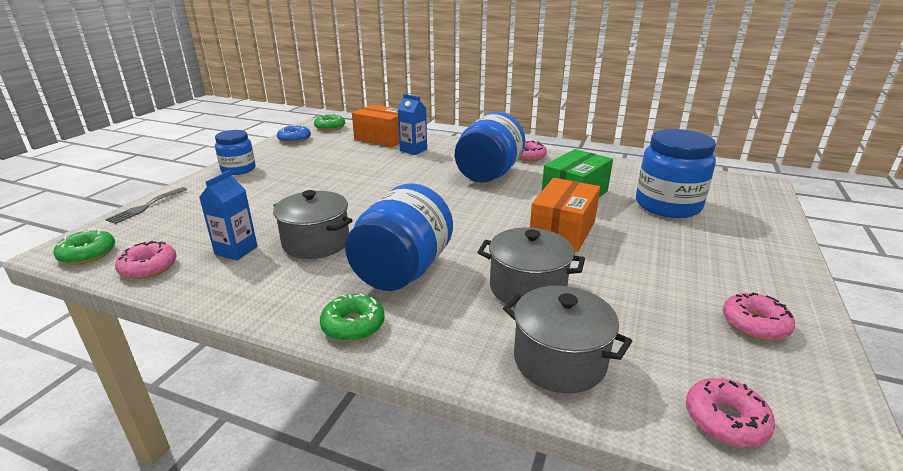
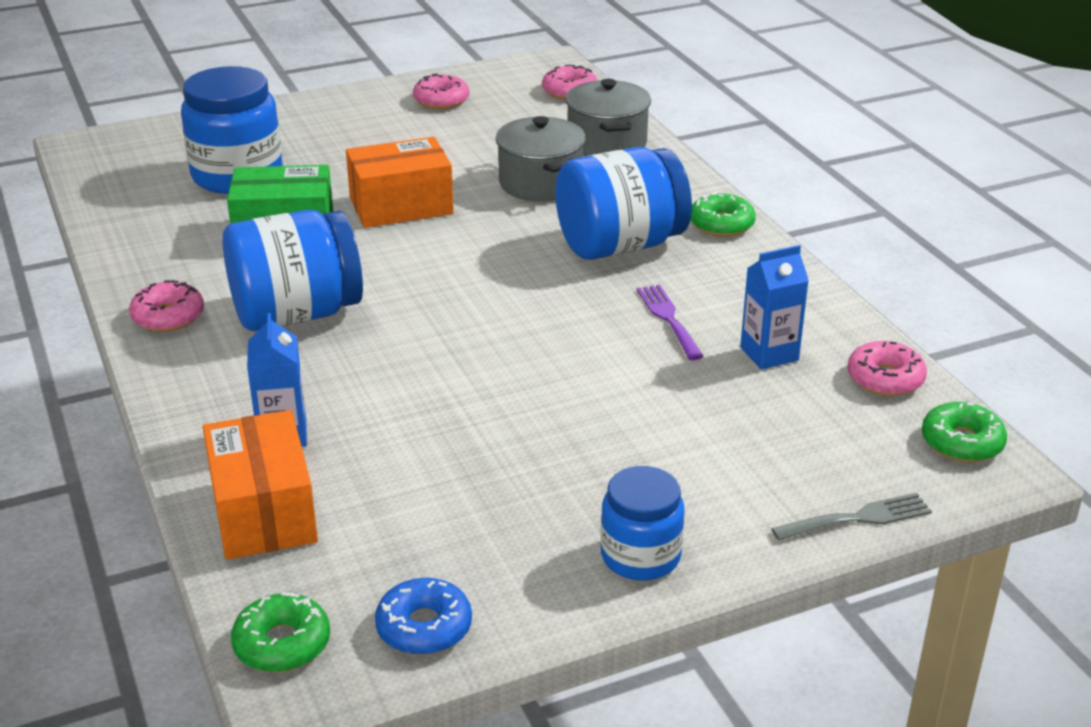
camera: 135 degrees left, 5 degrees up
(316, 243) = (668, 319): grey pot -> purple fork

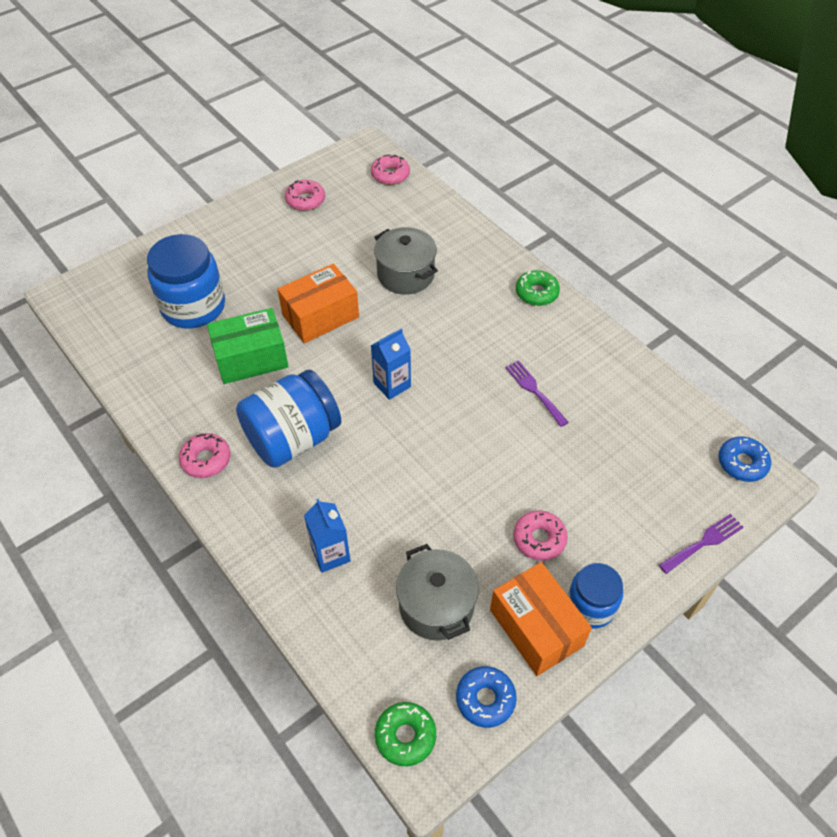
camera: 15 degrees left, 20 degrees up
(263, 511) = (347, 626): orange box -> orange box (536, 628)
(607, 143) = (435, 225): grey pot -> grey pot (436, 606)
(620, 245) = (479, 326): blue jar -> none
(769, 354) = (606, 410): blue carton -> blue carton (392, 385)
(858, 518) = (703, 542): grey fork -> purple fork
(885, 378) = (681, 417): pink donut -> pink donut (539, 539)
(962, 442) = (742, 463): green donut -> blue donut

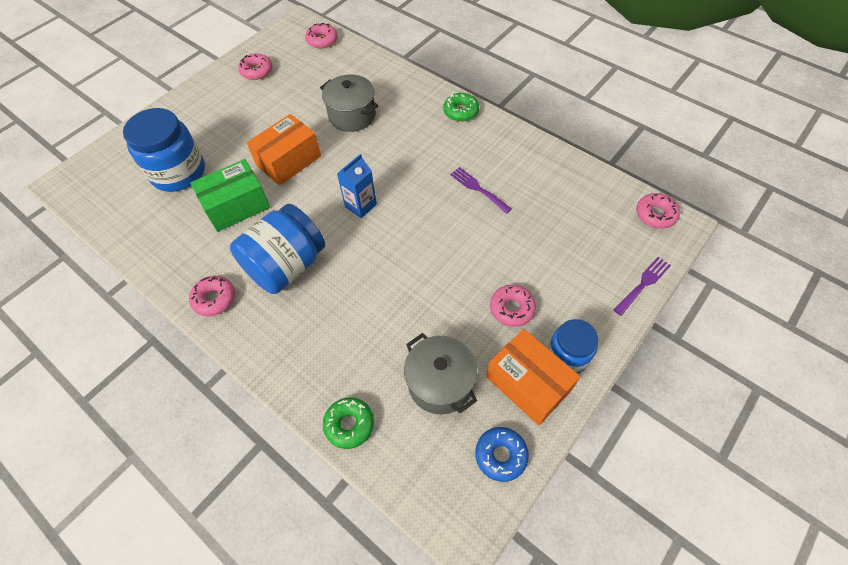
camera: 10 degrees left, 5 degrees up
(330, 554) = (340, 358): blue carton -> none
(405, 736) = (440, 504): green donut -> green donut (349, 424)
(742, 463) = (655, 215): blue donut -> pink donut

